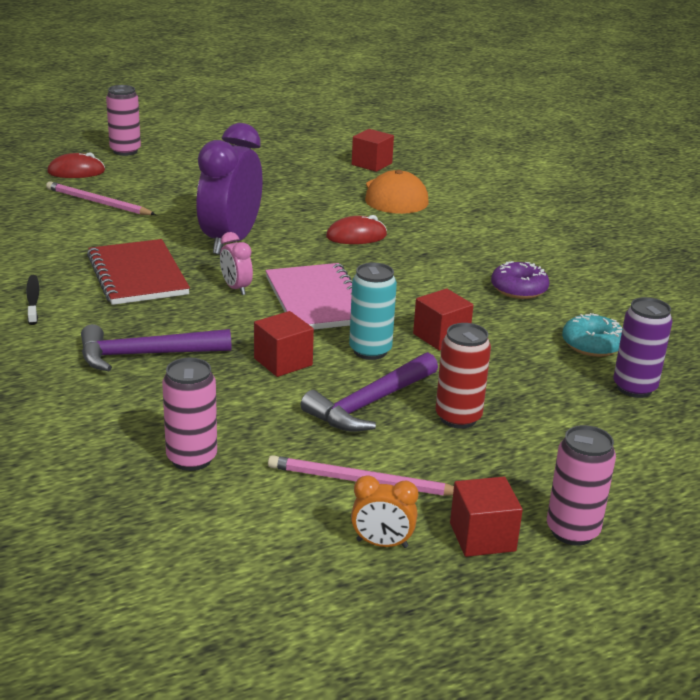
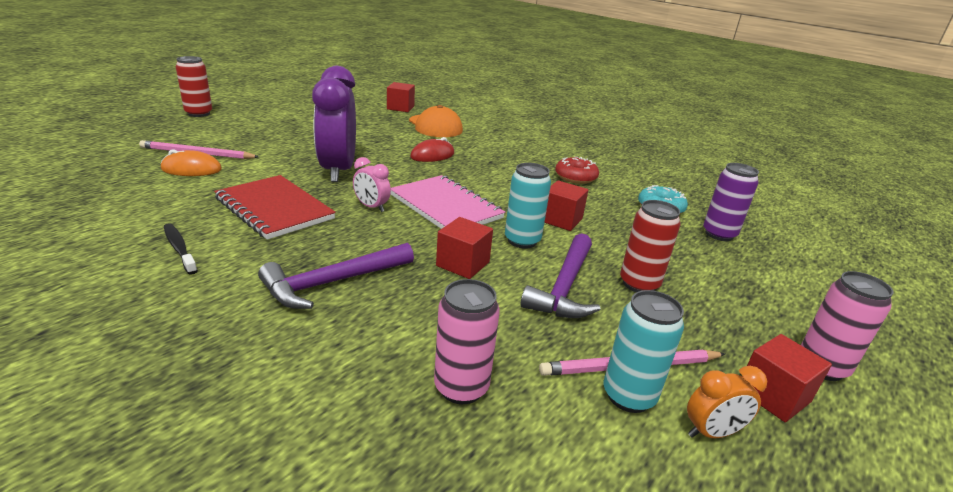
camera: 25 degrees left, 0 degrees up
(76, 172) = (162, 132): red mouse -> none
(83, 220) = (191, 169): none -> orange mouse
(125, 151) = (199, 113): pink can -> red can
(334, 501) = (628, 396): none -> turquoise can
(519, 289) = (575, 177): purple donut -> red donut

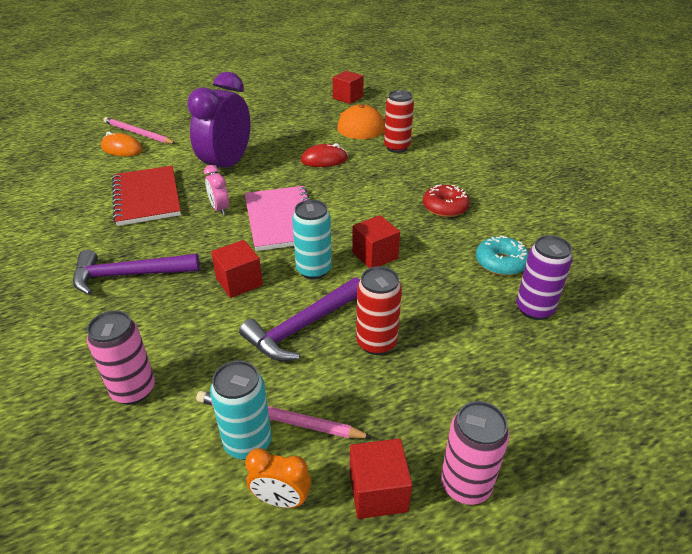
camera: 30 degrees right, 10 degrees up
(179, 248) = (58, 222): black toothbrush -> none
(199, 113) = (171, 90): red can -> red can (397, 147)

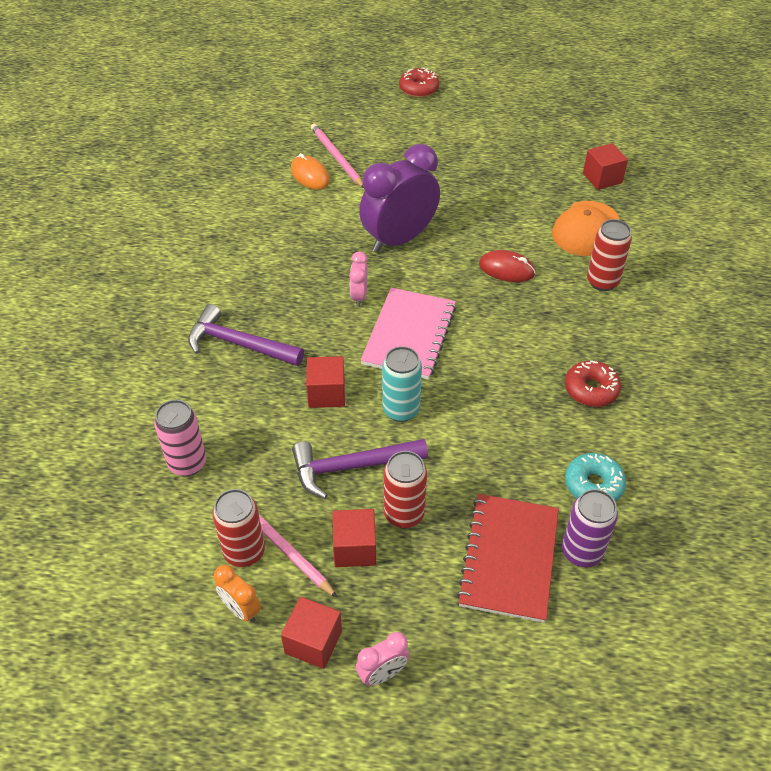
camera: 30 degrees right, 10 degrees up
(147, 197) = (300, 254): red notebook -> red notebook (509, 558)
(178, 84) = (418, 89): none -> red donut
(248, 443) = (244, 552): turquoise can -> red can
(375, 255) = (471, 418): red cube -> red cube (354, 548)
(465, 485) = (383, 674): pink can -> pink clock

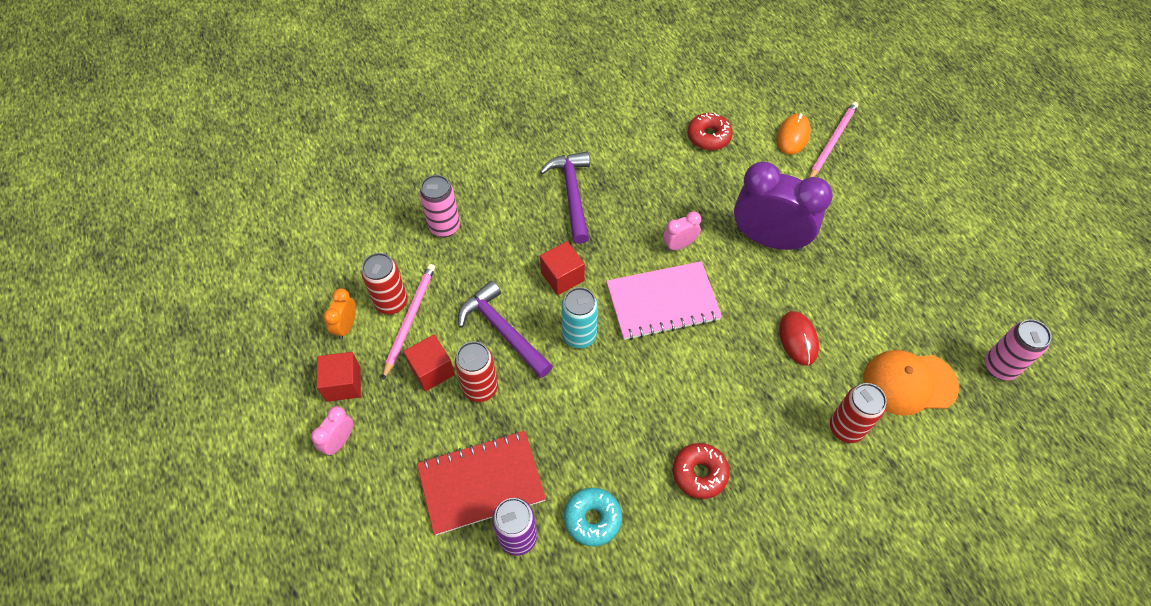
camera: 60 degrees right, 10 degrees up
(383, 674) = (339, 441): pink clock -> pink clock turned 90 degrees clockwise
(418, 89) = (986, 152): red donut -> red donut (708, 136)
(602, 178) = (999, 367): red cube -> pink can

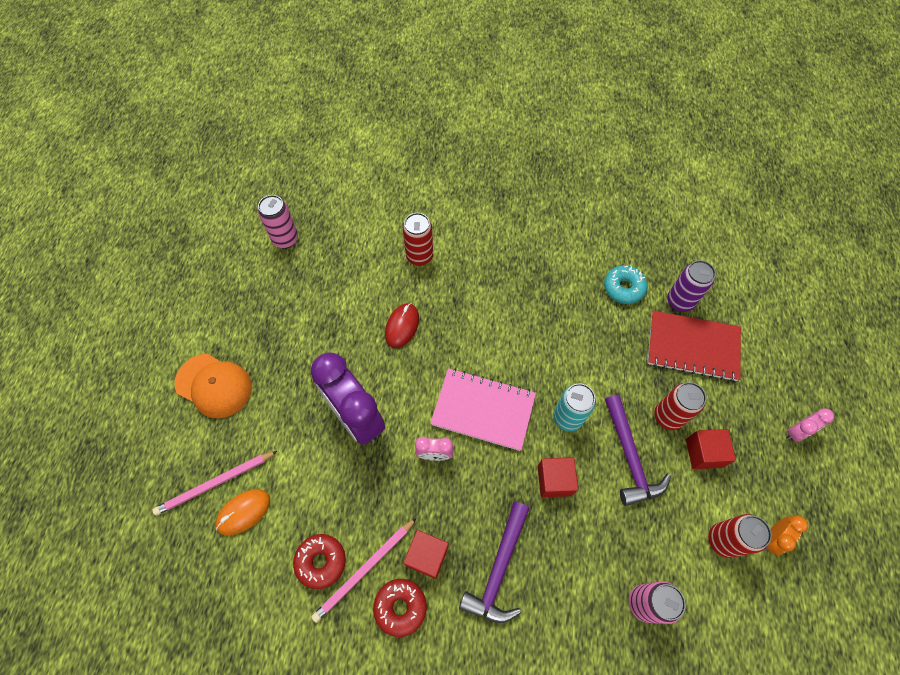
camera: 150 degrees left, 5 degrees up
(343, 384) = (785, 481): red cube -> red cube (427, 556)
(410, 319) = (710, 513): pink pencil -> pink pencil (364, 570)
(699, 473) = (536, 279): red donut -> red donut (400, 607)
(909, 383) = (353, 260): orange cap -> orange cap (214, 385)

